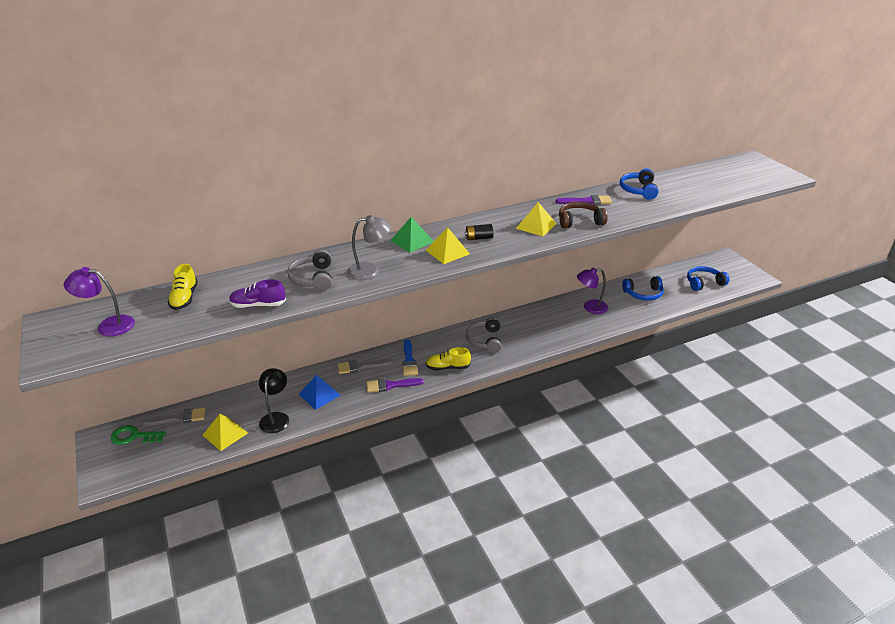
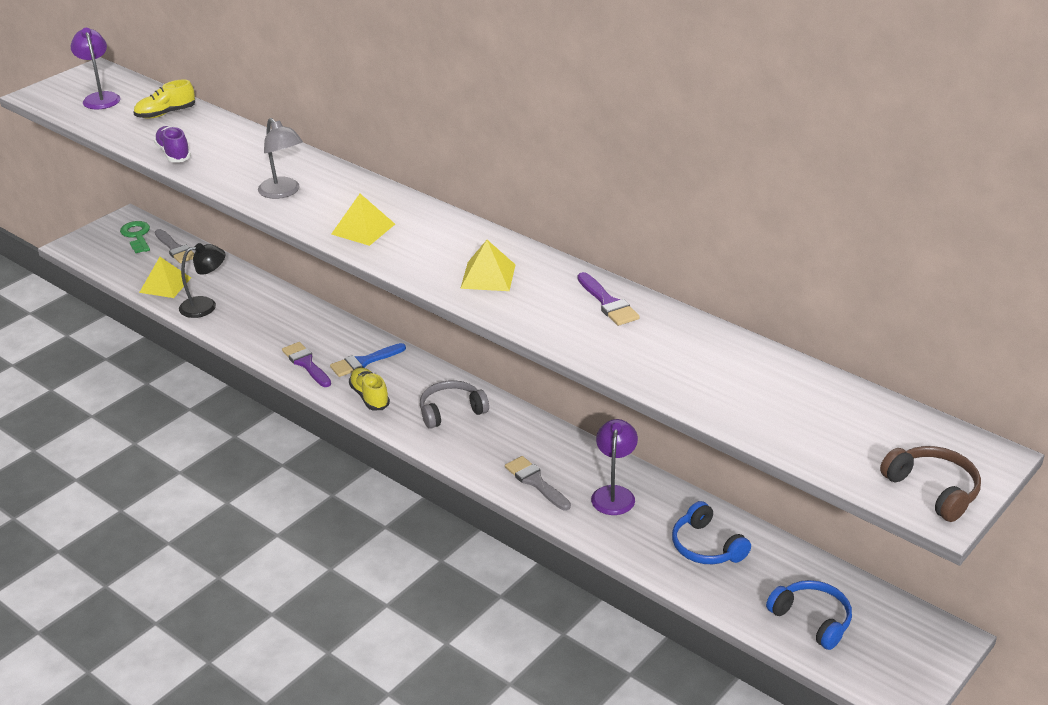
camera: 65 degrees right, 0 degrees up
(313, 278) = (245, 165): grey headphones -> none
(319, 394) = (260, 319): blue pyramid -> none
(361, 366) = (329, 330): grey brush -> grey brush (535, 482)
(412, 241) = (374, 198): green pyramid -> none
(479, 238) = (417, 241): black battery -> none
(579, 221) = (533, 309): brown headphones -> brown headphones (933, 490)
(590, 308) = (614, 494): purple lamp -> purple lamp turned 45 degrees clockwise
(638, 190) = (697, 343): blue headphones -> none

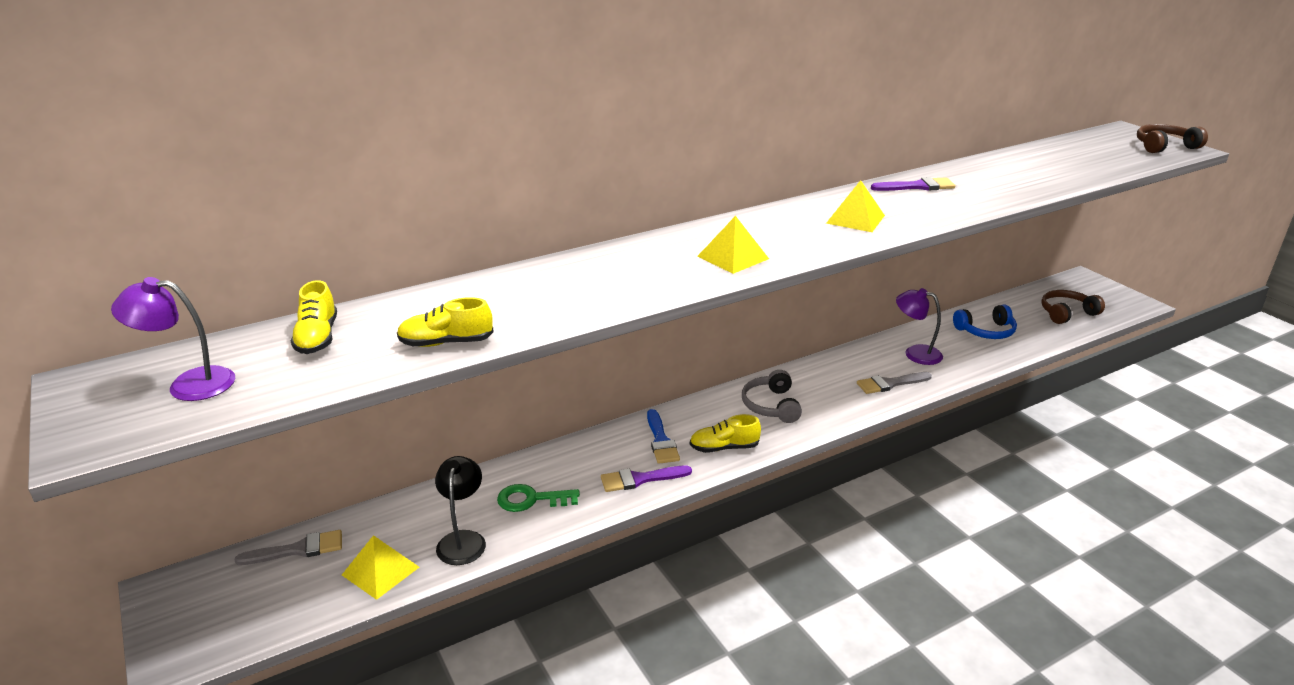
camera: 70 degrees left, 5 degrees down
(137, 236) = (223, 584): green key -> green key (531, 499)
(173, 154) = (446, 343): purple shoe -> yellow shoe
(283, 192) = (618, 287): grey lamp -> none
(812, 619) = (1066, 313): blue headphones -> brown headphones

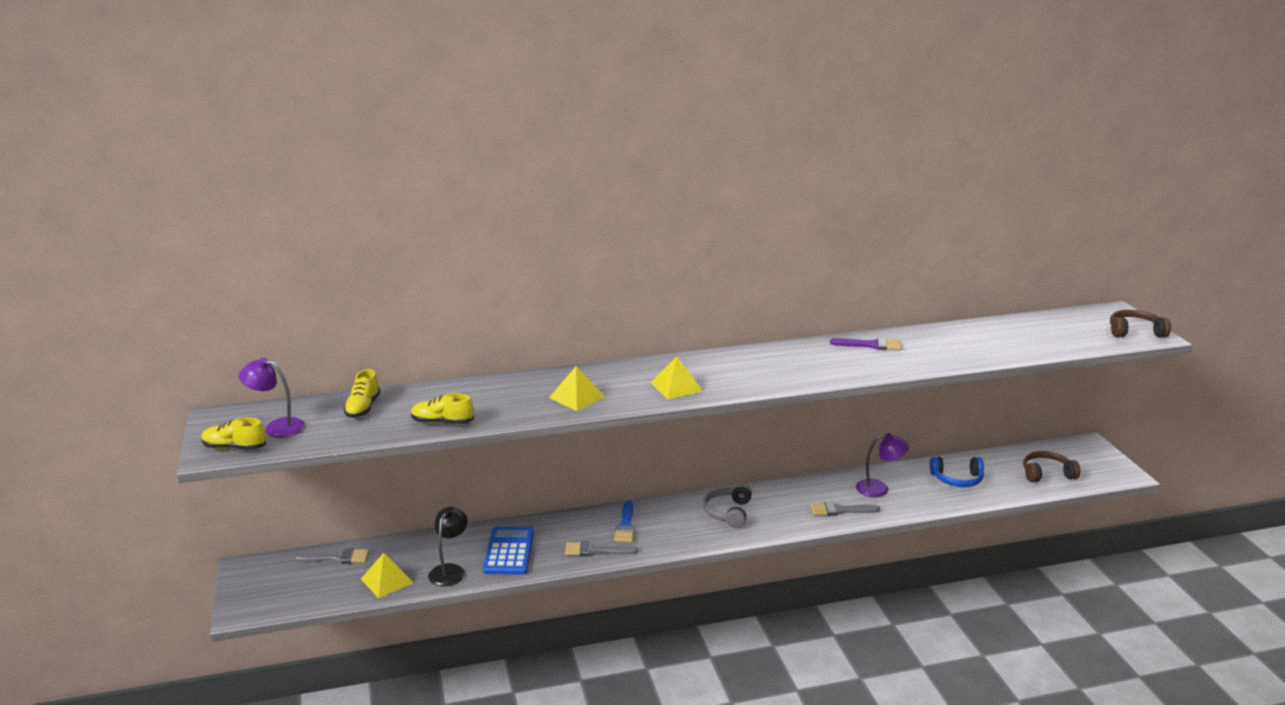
camera: 15 degrees right, 5 degrees down
(531, 499) = (509, 552): green key -> blue calculator
(640, 479) = (595, 551): purple brush -> grey brush
(724, 447) = (672, 538): yellow shoe -> yellow shoe (234, 447)
(855, 219) = (795, 367): yellow pyramid -> yellow pyramid (576, 397)
(915, 353) = (879, 488): purple lamp -> purple lamp turned 135 degrees clockwise

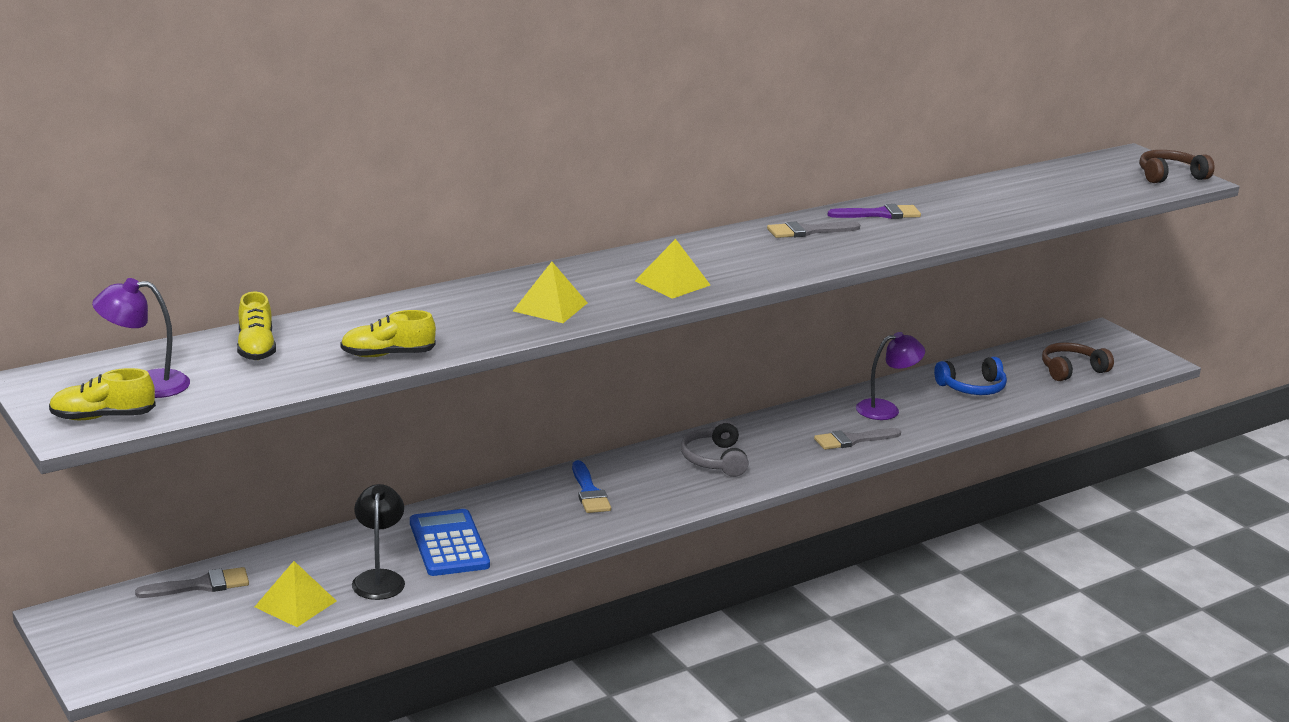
camera: 20 degrees left, 0 degrees up
(595, 551) = (567, 527): grey brush -> grey brush (808, 231)

